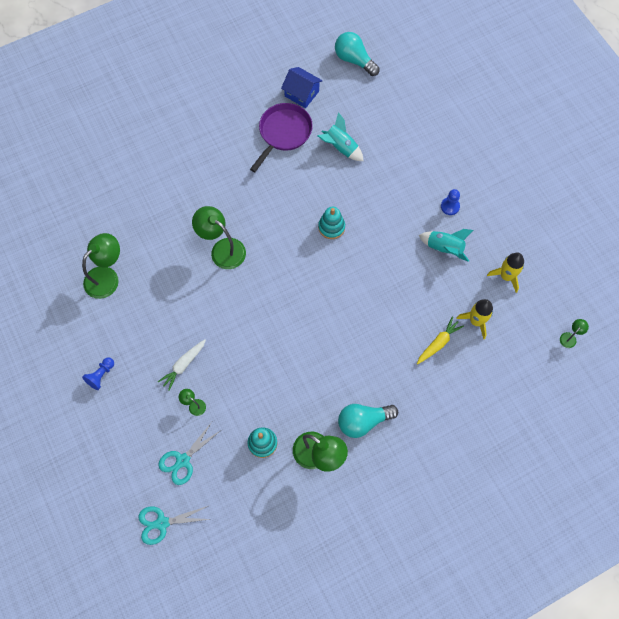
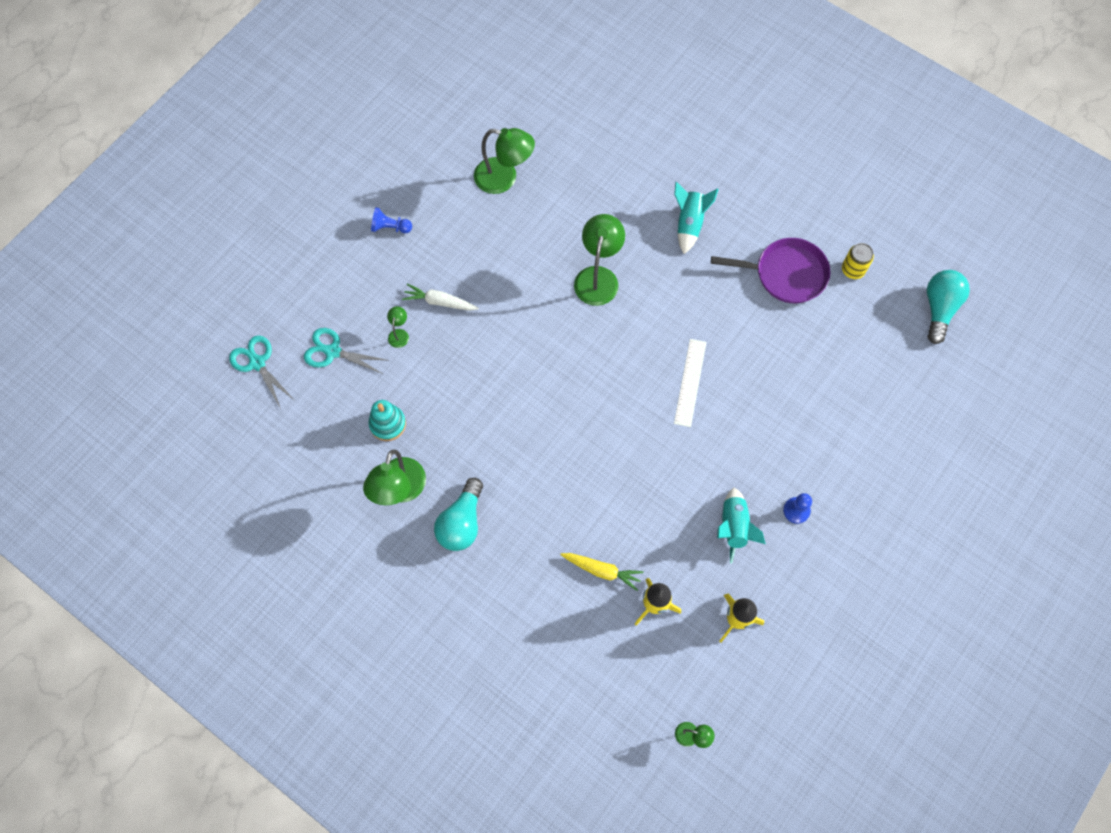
camera: 65 degrees right, 0 degrees up
(302, 93) = (853, 270): blue house -> yellow can
(331, 227) = (690, 382): turquoise stacking toy -> white ruler
(340, 147) = (804, 346): turquoise rocket -> turquoise rocket (689, 224)
(363, 421) = (462, 523): turquoise light bulb -> turquoise light bulb turned 120 degrees counterclockwise

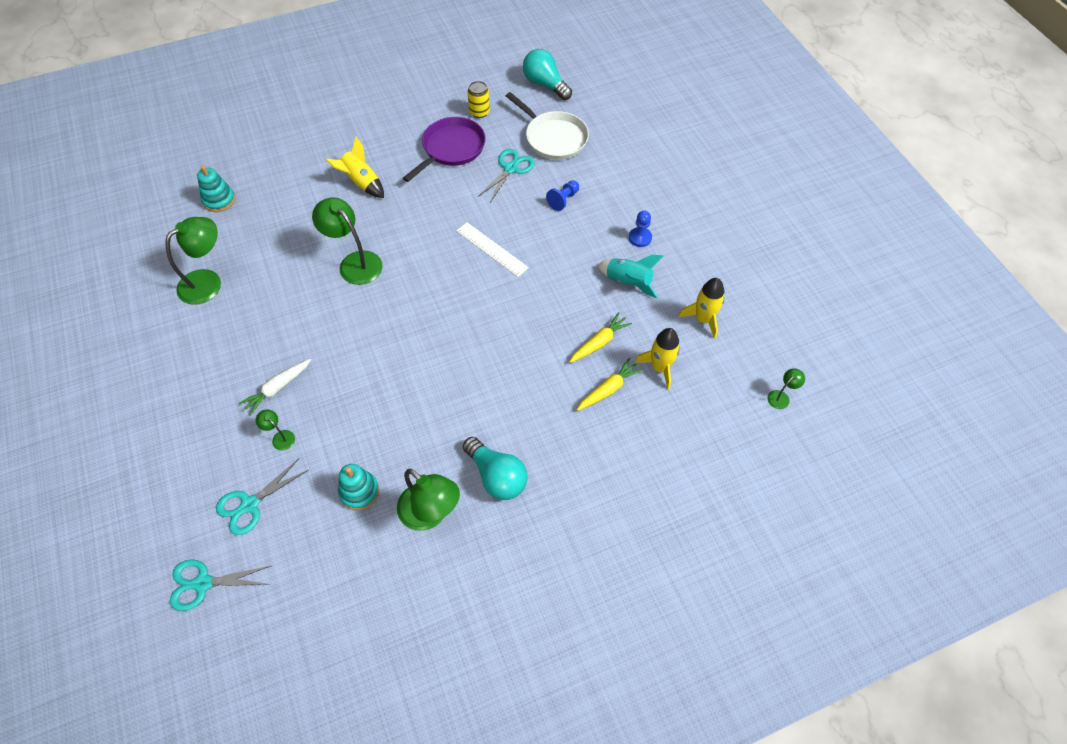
camera: 60 degrees left, 10 degrees down
(390, 227) = (171, 392): blue pawn -> blue pawn (563, 200)
(590, 125) = (219, 200): none -> turquoise stacking toy
(647, 536) = (599, 342): none -> yellow carrot
(689, 224) = (361, 183): turquoise rocket -> yellow rocket
(799, 342) = (510, 168): none -> turquoise scissors
(869, 358) = (553, 138): none -> white pan

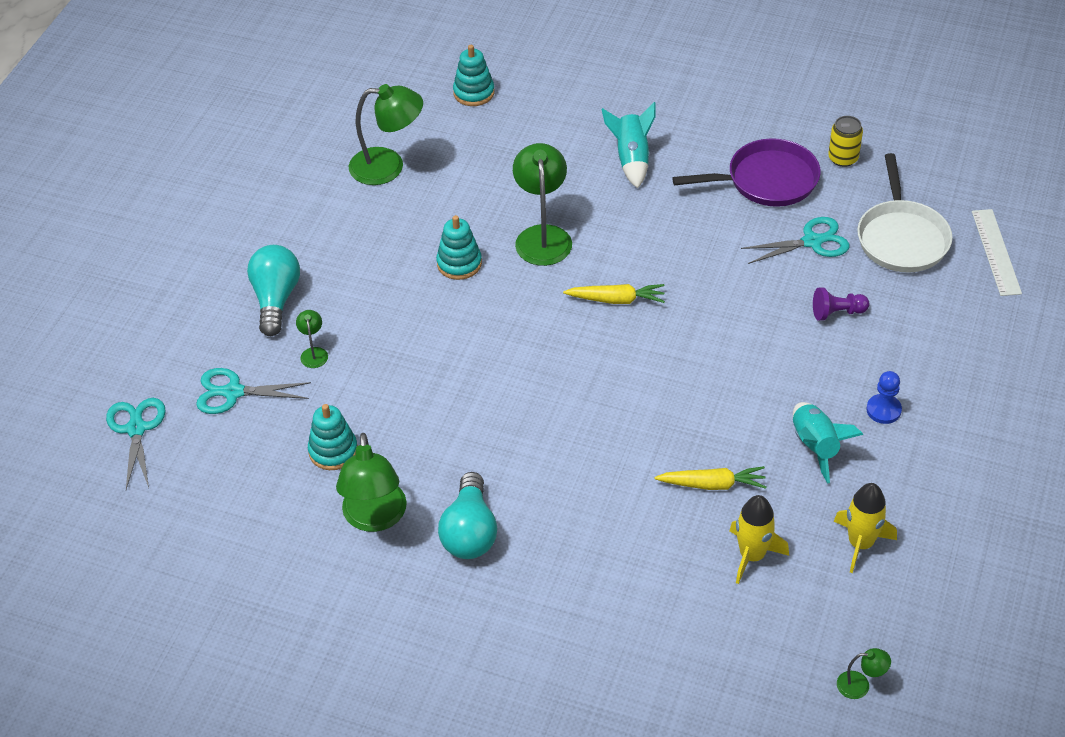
camera: 45 degrees right, 10 degrees down
(203, 583) = (136, 429): turquoise scissors -> turquoise scissors turned 45 degrees clockwise
(277, 388) = (353, 308): white carrot -> none
(319, 313) = (459, 263): none -> turquoise stacking toy
(361, 183) = (631, 159): yellow rocket -> turquoise rocket
(492, 249) = (698, 313): white ruler -> white ruler (996, 252)
(545, 84) = (959, 171): turquoise light bulb -> turquoise light bulb (276, 299)
(563, 200) = (837, 312): blue pawn -> purple pawn
(608, 389) = (671, 536): yellow carrot -> yellow carrot (617, 300)

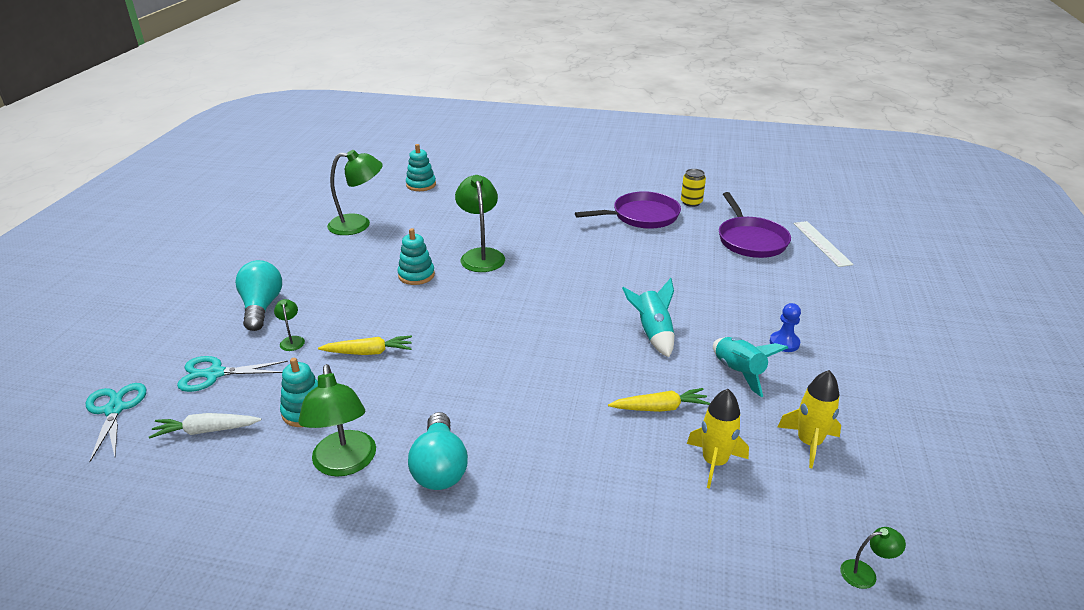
camera: 10 degrees left, 15 degrees down
(233, 465) = (206, 431): none -> white carrot
(617, 300) = (546, 288): yellow carrot -> yellow carrot (369, 352)
(631, 159) = (541, 211): turquoise rocket -> turquoise rocket (653, 333)
(812, 241) = (686, 246): turquoise scissors -> none
(837, 312) = (721, 284): purple pawn -> none
(901, 238) = (750, 240): white pan -> purple pan

